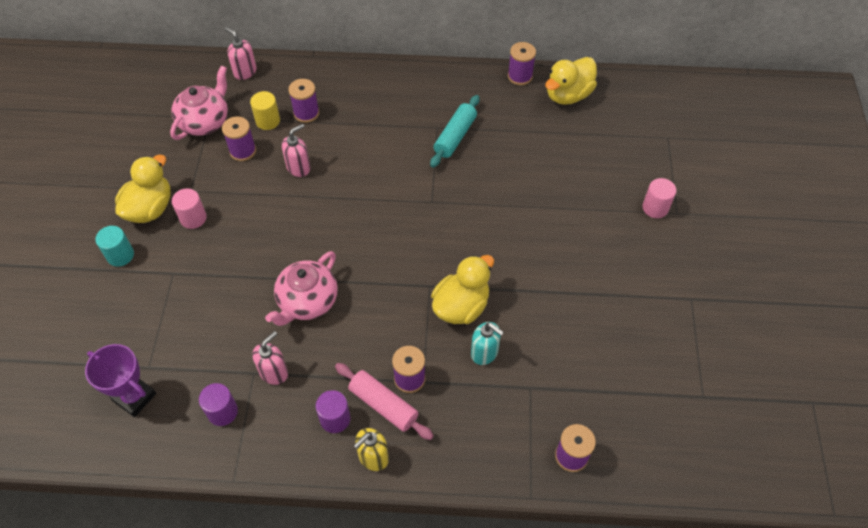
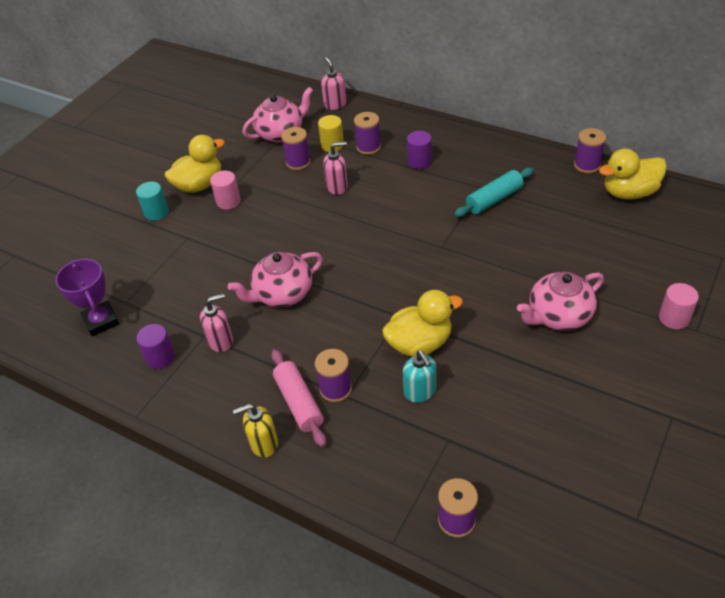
camera: 30 degrees right, 10 degrees down
(335, 419) = (249, 398): purple cylinder -> purple cylinder (419, 161)
(564, 237) = (558, 316): none -> pink teapot

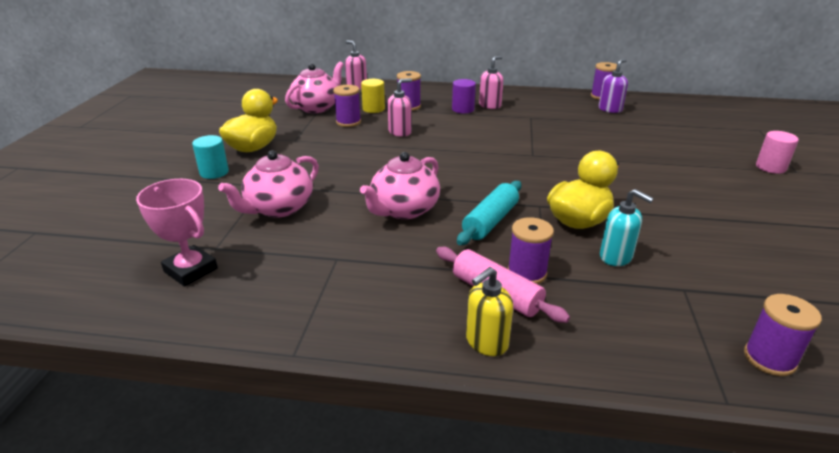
camera: 25 degrees left, 15 degrees down
(101, 321) = (190, 270): purple trophy -> pink trophy
(161, 357) = (293, 288): purple cylinder -> none
(221, 341) = (361, 259): pink soap dispenser -> pink soap dispenser (490, 105)
(228, 201) = (293, 154): pink cylinder -> none
(494, 199) = (549, 122): turquoise rolling pin -> turquoise rolling pin (490, 221)
(558, 316) = (680, 181): pink teapot -> pink teapot (278, 208)
(577, 190) = (610, 109): none -> purple soap dispenser
(629, 193) = (650, 106): yellow duck -> none

